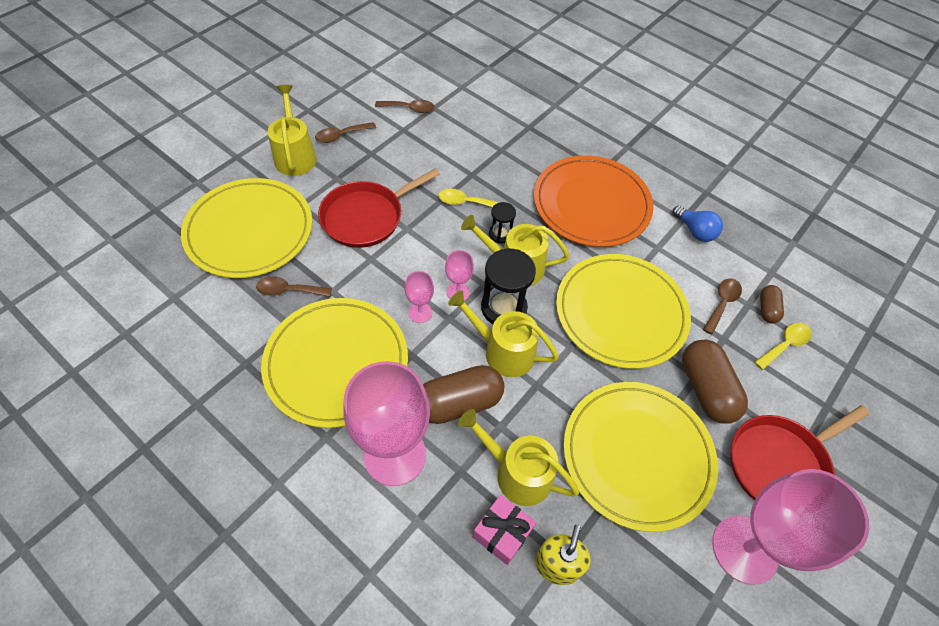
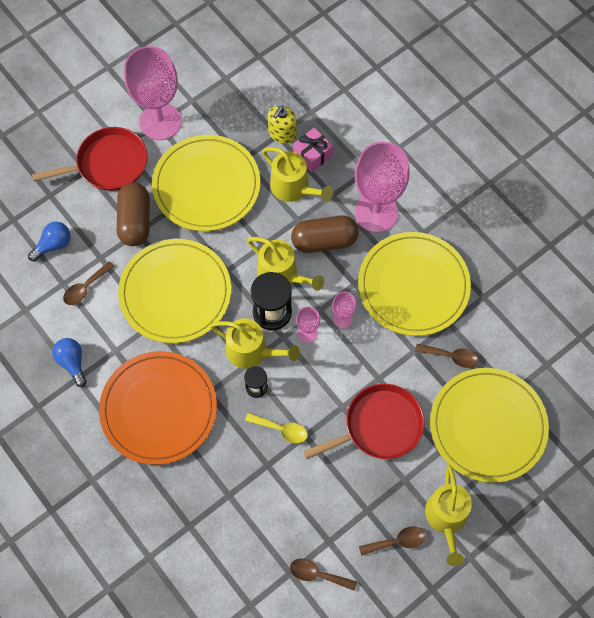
camera: 165 degrees left, 10 degrees up
(767, 309) = (50, 276): brown capsule -> none
(785, 345) = (53, 245): yellow spoon -> blue light bulb

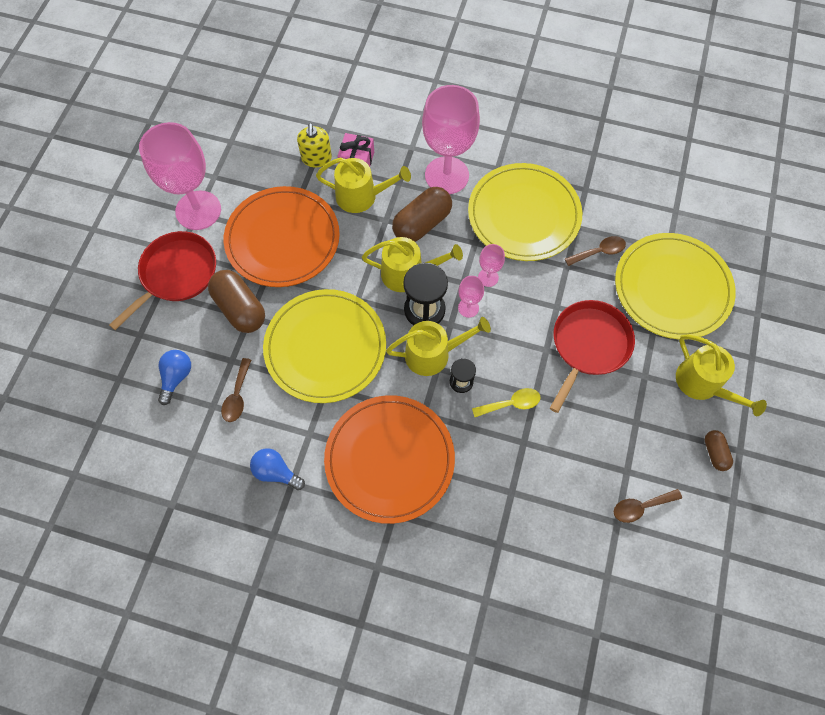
camera: 35 degrees left, 0 degrees up
(206, 185) = (283, 239): yellow plate -> orange plate
(397, 541) = (680, 431): brown spoon -> none
(410, 576) = (714, 453): none -> brown capsule

